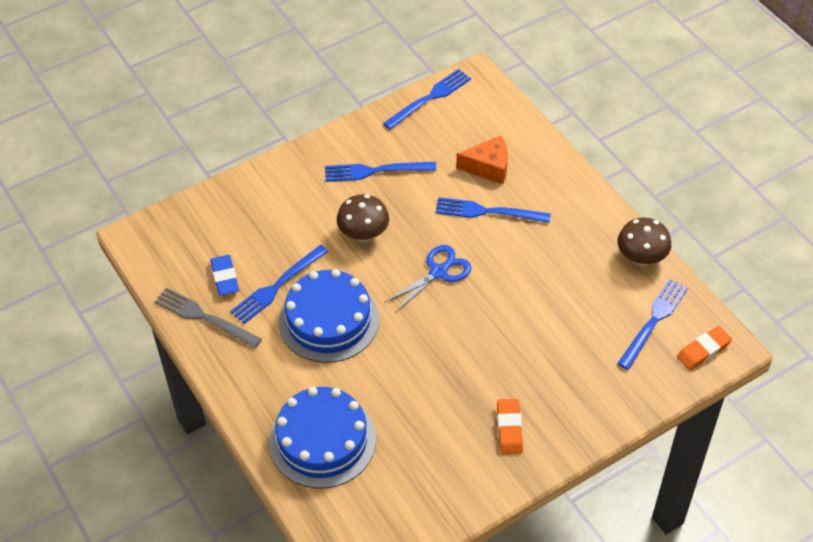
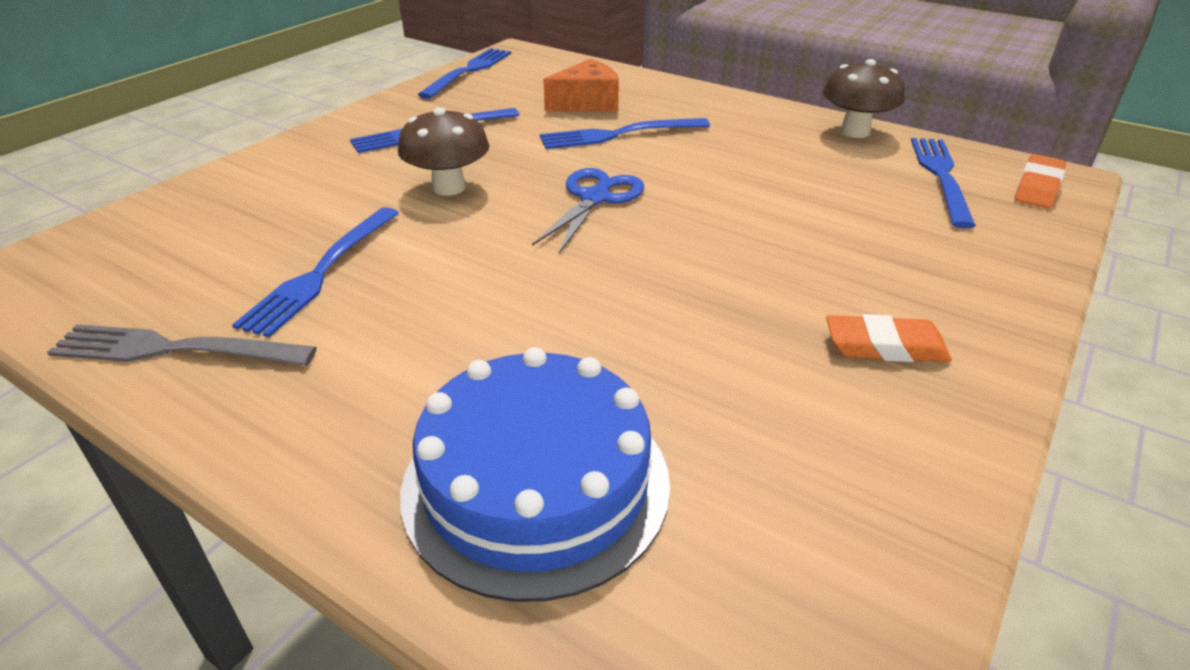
camera: 25 degrees left, 15 degrees down
(225, 277) = (209, 285): blue eraser -> none
(328, 320) = (443, 291): blue cake -> none
(509, 428) = (885, 346): orange eraser -> orange eraser turned 60 degrees counterclockwise

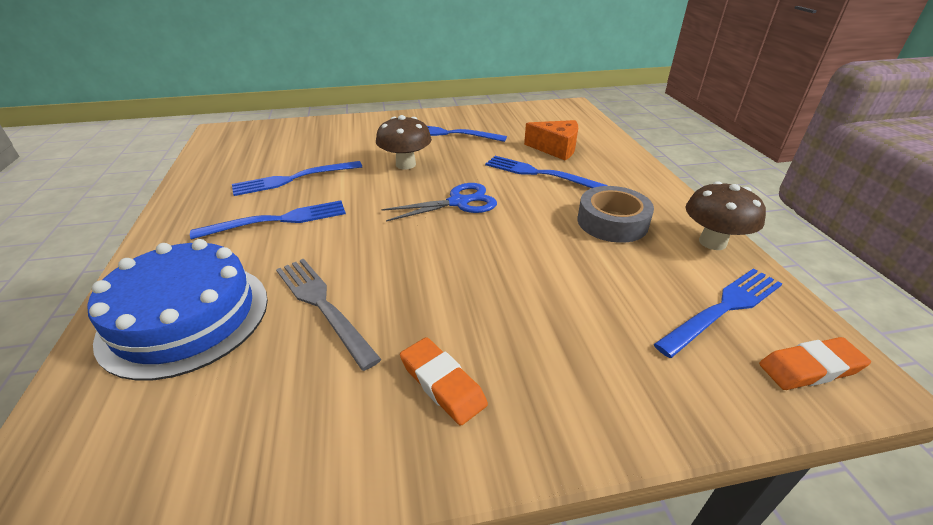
camera: 45 degrees right, 0 degrees up
(172, 349) = (205, 183): grey fork -> grey fork (322, 305)
(469, 71) = (526, 108): blue fork -> blue fork (279, 220)
(762, 150) = (612, 222): none -> grey tape

